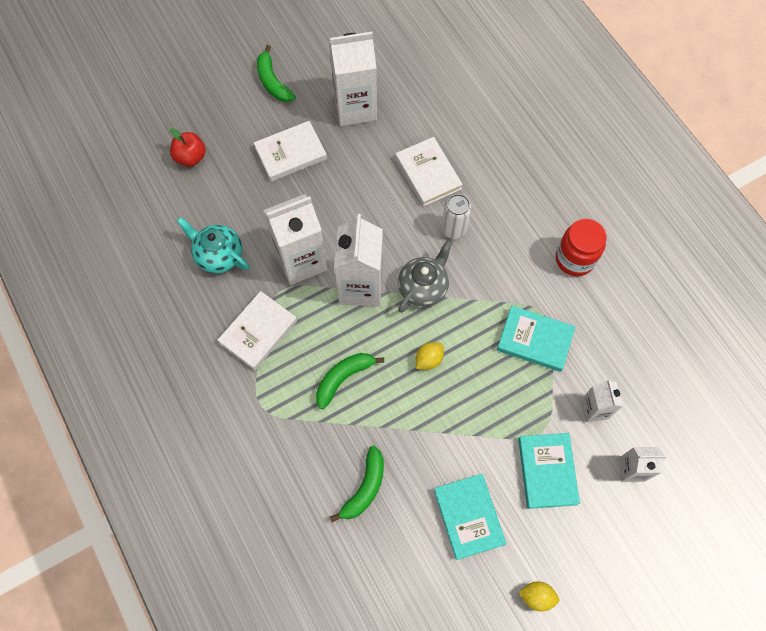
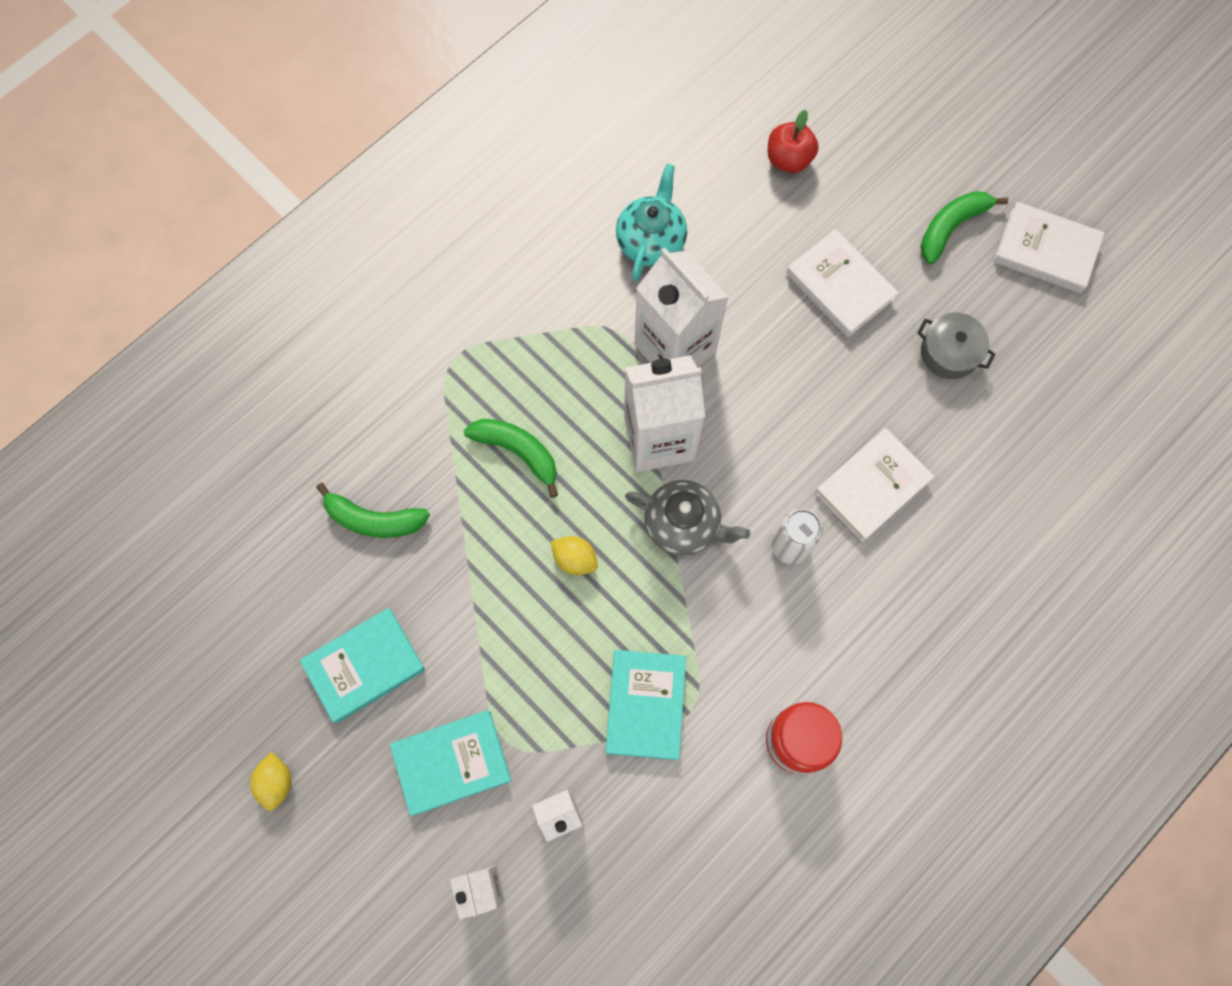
camera: 75 degrees right, 5 degrees up
(258, 332) = (555, 324): white book -> white book (1045, 251)
(355, 108) = (949, 353): white carton -> grey pot

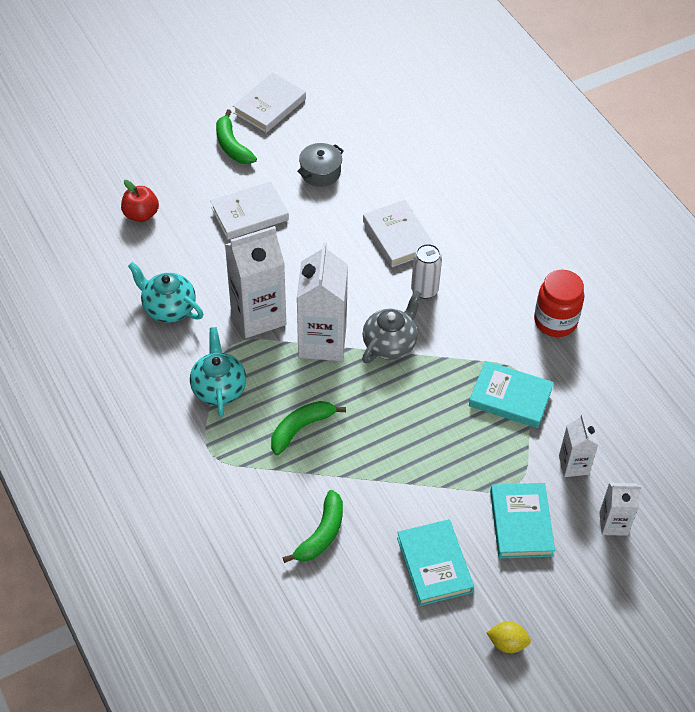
camera: 75 degrees left, 20 degrees down
(549, 338) = (219, 388): none -> turquoise teapot
(575, 559) = (394, 413): yellow lemon -> none

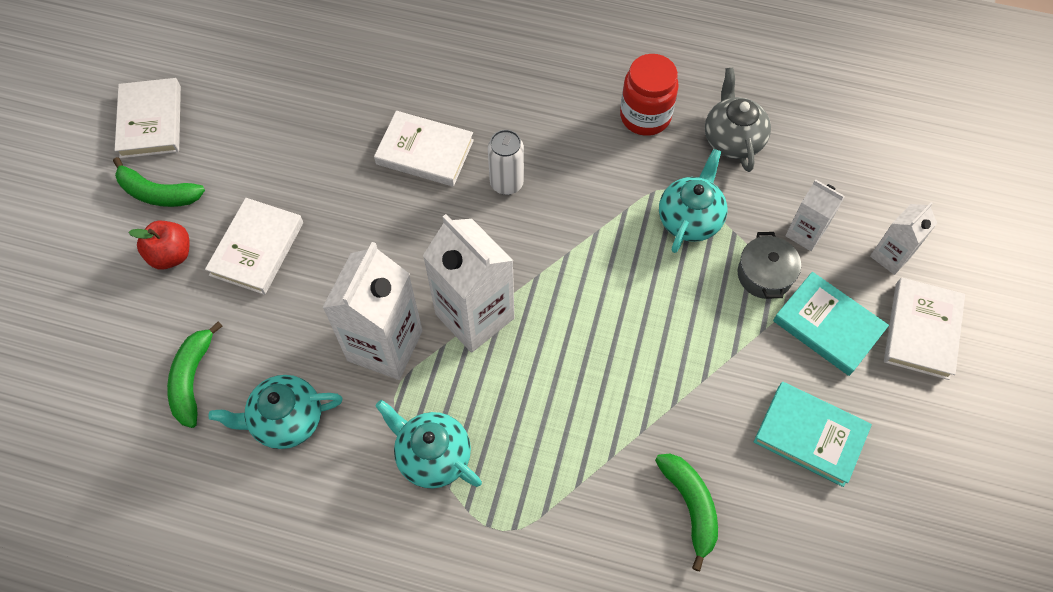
camera: 45 degrees left, 10 degrees up
(141, 214) = (142, 346): red apple -> red apple (171, 255)
(301, 428) = (554, 421): green banana -> green banana (192, 379)
(320, 172) = (280, 149): grey pot -> grey pot (764, 275)
(390, 344) = (536, 262): grey teapot -> grey teapot (732, 139)
(507, 643) = (942, 446): yellow lemon -> none
(510, 397) = (690, 219): turquoise book -> turquoise teapot
(578, 577) = (921, 331): none -> white book

